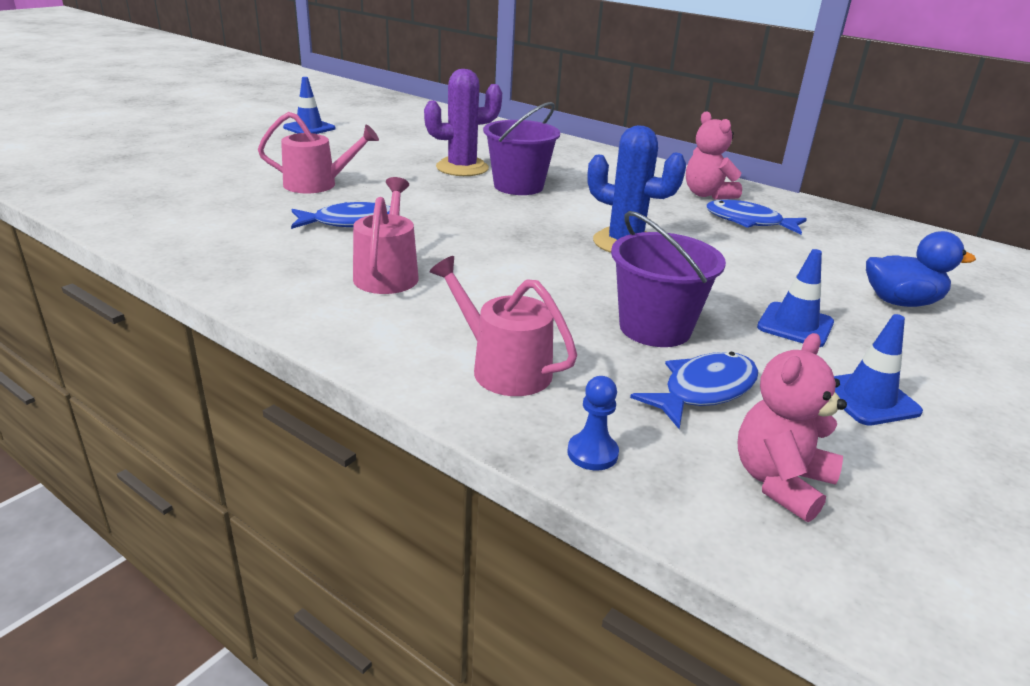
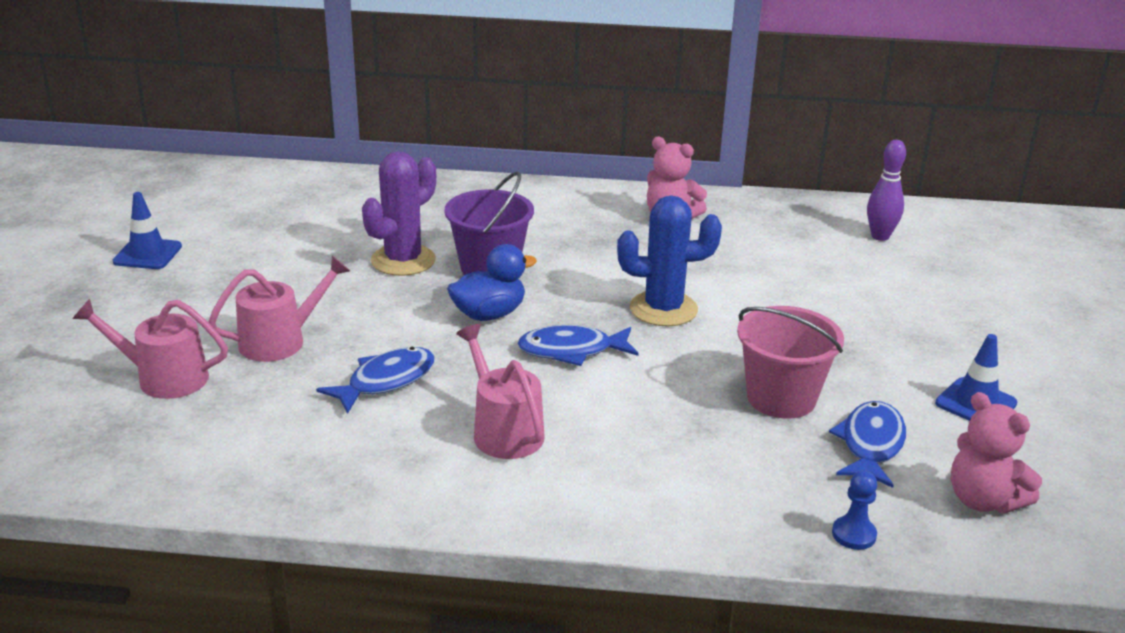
camera: 30 degrees left, 0 degrees up
(503, 368) = (715, 489): pink watering can -> pink watering can (164, 378)
(655, 328) = (781, 398): purple bucket -> pink bucket
(748, 222) = (737, 242): blue fish -> blue fish (572, 351)
(780, 482) = (983, 500): pink teddy bear -> pink teddy bear turned 45 degrees counterclockwise
(795, 325) = (873, 351): blue traffic cone -> none
(901, 302) = (922, 296): blue duck -> blue duck (489, 314)
(902, 252) = (880, 236): none -> purple bowling pin

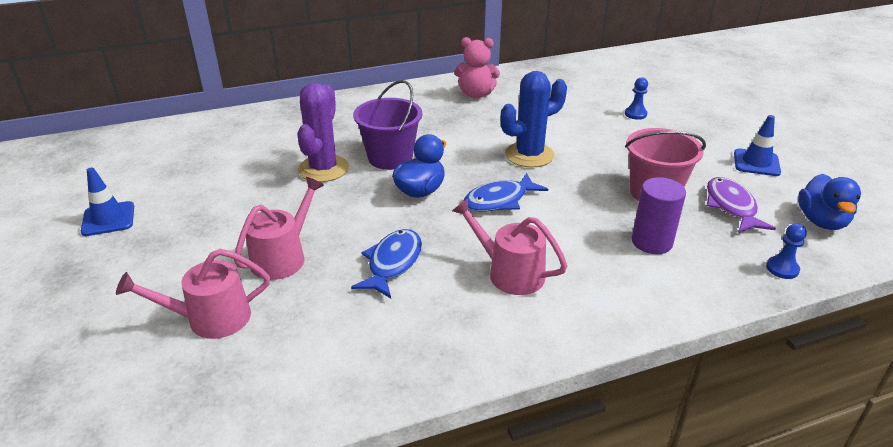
camera: 25 degrees left, 5 degrees up
(712, 452) = (651, 242): none -> purple cylinder
(867, 296) = (635, 114): none -> blue pawn
(870, 445) = (731, 207): blue fish -> purple fish
(880, 236) = (606, 76): purple bowling pin -> none
(983, 500) = (821, 221): pink teddy bear -> blue duck

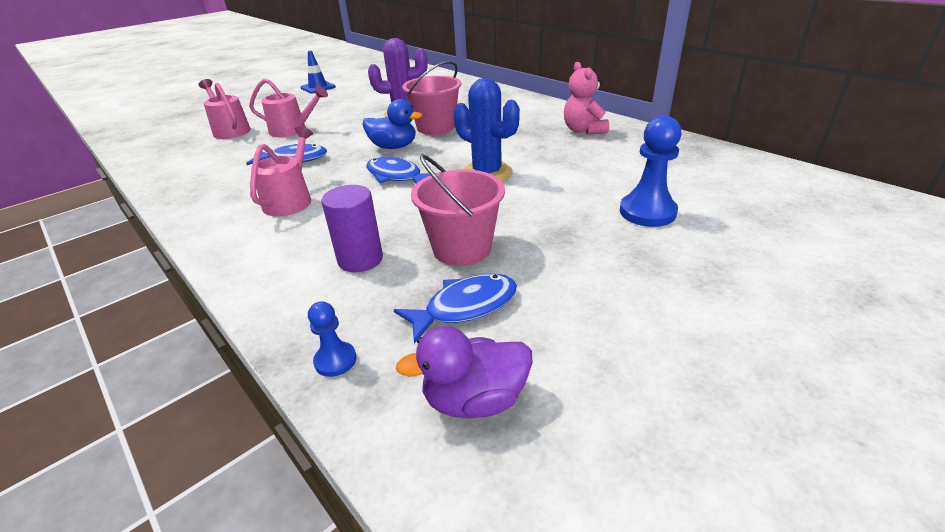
camera: 70 degrees right, 0 degrees up
(390, 158) = (435, 127): purple bucket -> pink bucket
(635, 114) = (647, 212): blue pawn -> blue pawn, size x1.84
(731, 207) = (465, 307): purple fish -> blue fish
(756, 163) = (608, 321): blue traffic cone -> none
(821, 221) = (475, 399): blue duck -> purple duck

